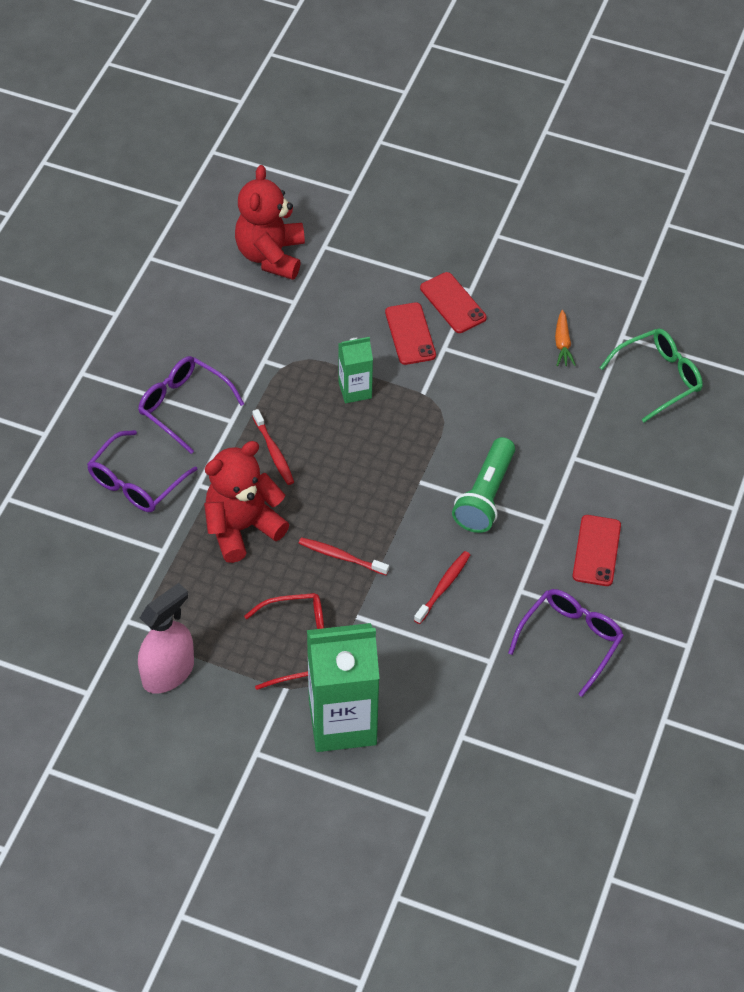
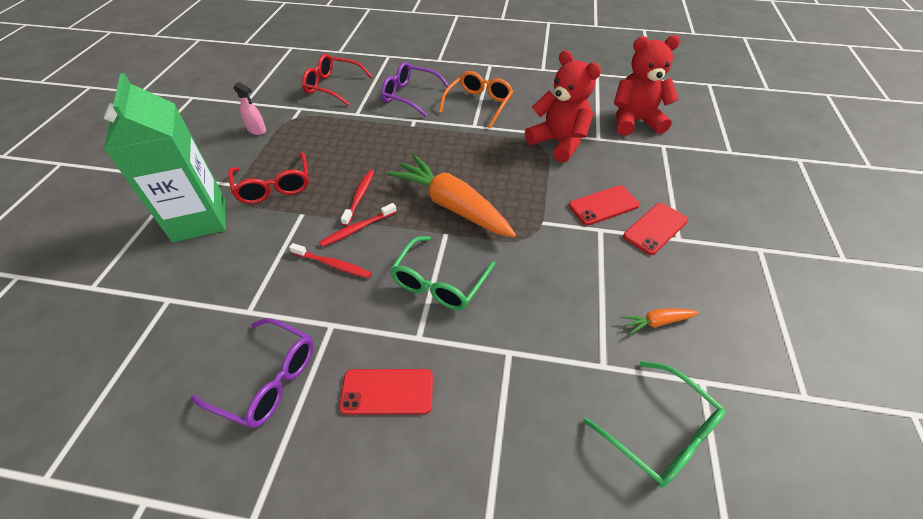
camera: 80 degrees right, 5 degrees down
(78, 576) = (333, 86): none -> red glasses
(168, 672) = (257, 130): pink spray bottle -> pink spray bottle, size x0.55
(184, 406) = (478, 104): purple glasses -> orange glasses
(242, 527) = (380, 144): red teddy bear -> red teddy bear (558, 143)
(273, 452) = (452, 148): red toothbrush -> red toothbrush (357, 229)
(355, 390) = (528, 181): green carton -> none
(378, 468) = (452, 205): none -> orange carrot
(485, 496) = (440, 282): green flashlight -> green glasses

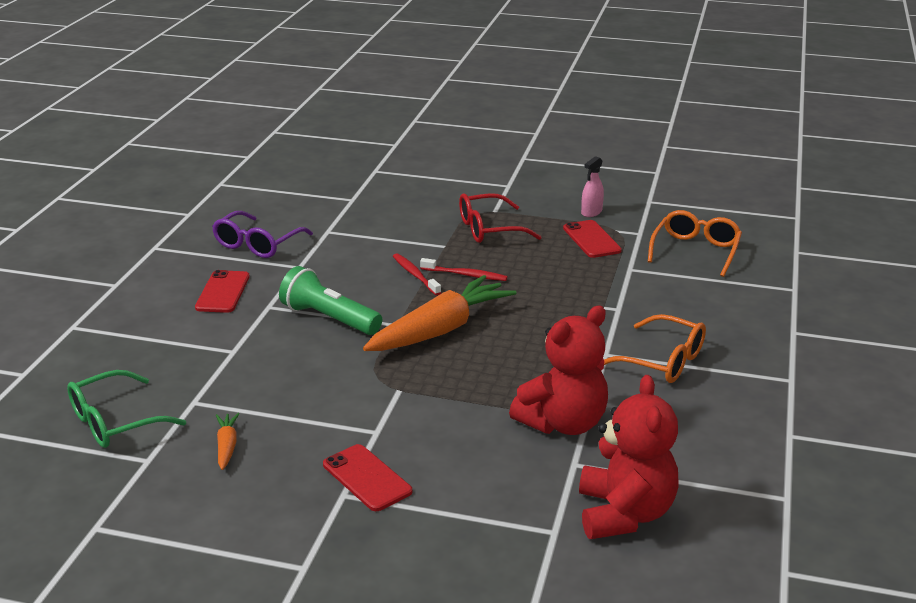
camera: 95 degrees right, 20 degrees down
(199, 219) = (446, 200): green carton -> none
(333, 86) = (695, 251): red glasses -> orange glasses
(333, 265) = (369, 264): red toothbrush -> none
(410, 96) = (679, 306): purple glasses -> none
(440, 282) = (329, 319): green glasses -> green flashlight
(603, 205) = (419, 442): red phone -> red phone (591, 239)

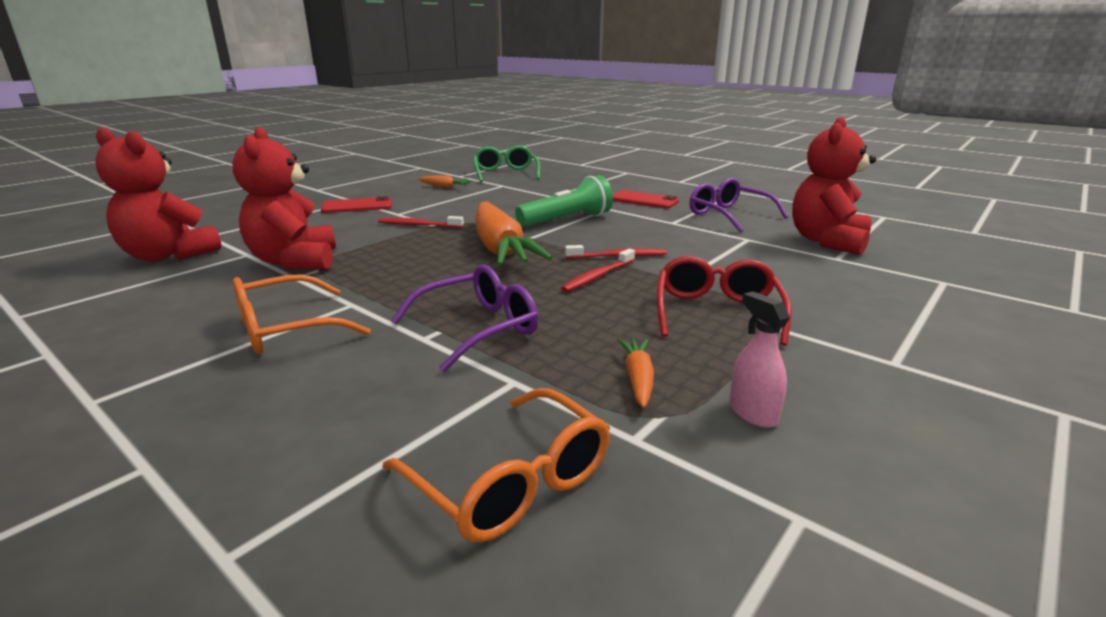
camera: 115 degrees right, 5 degrees down
(312, 203) = (827, 241): none -> red teddy bear
(408, 399) = (418, 225): none -> red toothbrush
(588, 295) = (477, 328): none -> purple glasses
(591, 239) = (638, 379): red phone -> orange carrot

